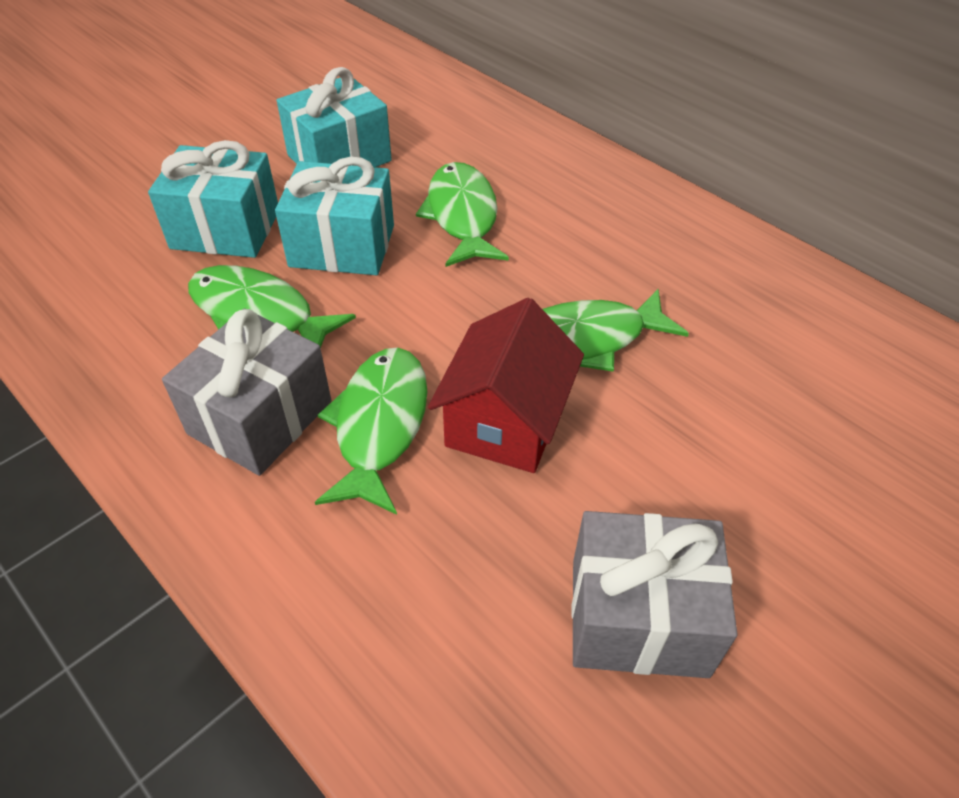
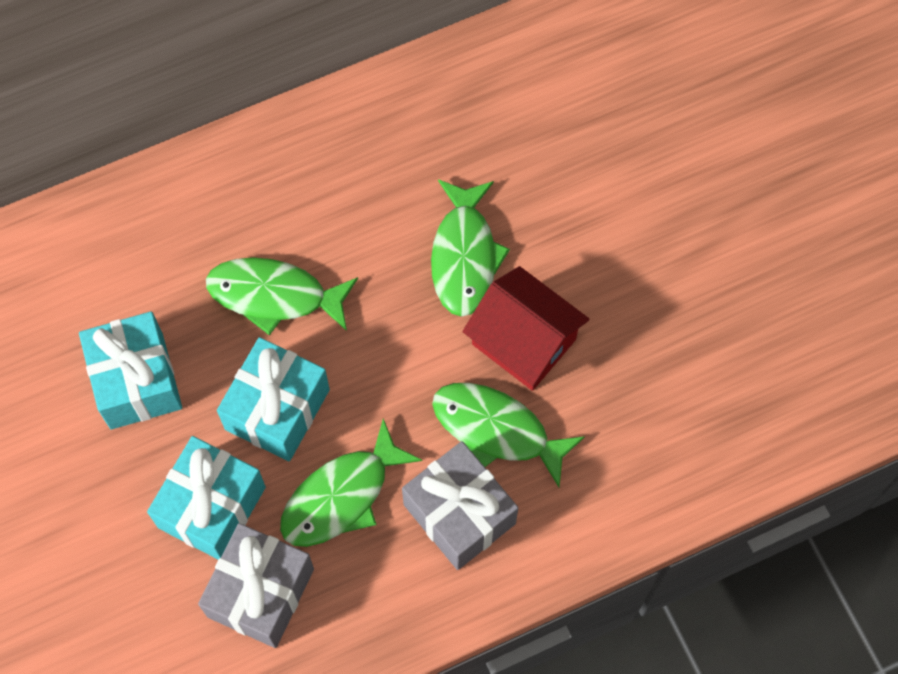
camera: 70 degrees left, 20 degrees up
(638, 617) = (698, 319): grey gift -> grey gift (261, 592)

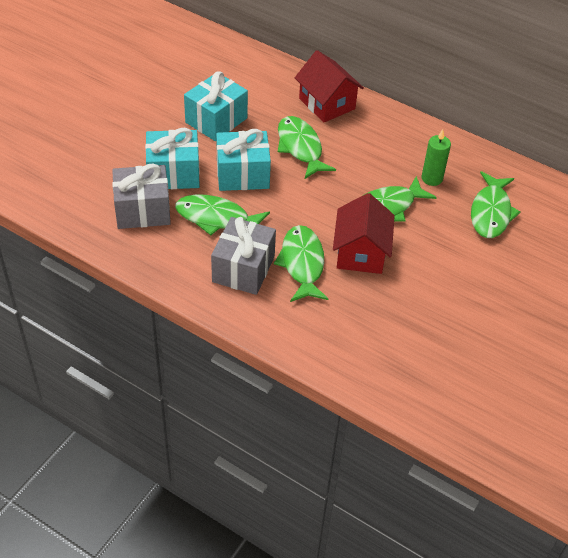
camera: 55 degrees right, 20 degrees down
(207, 201) = (327, 104): none -> red house
(448, 160) = (432, 178): none -> green candle
(555, 129) = (491, 212): none -> green fish

